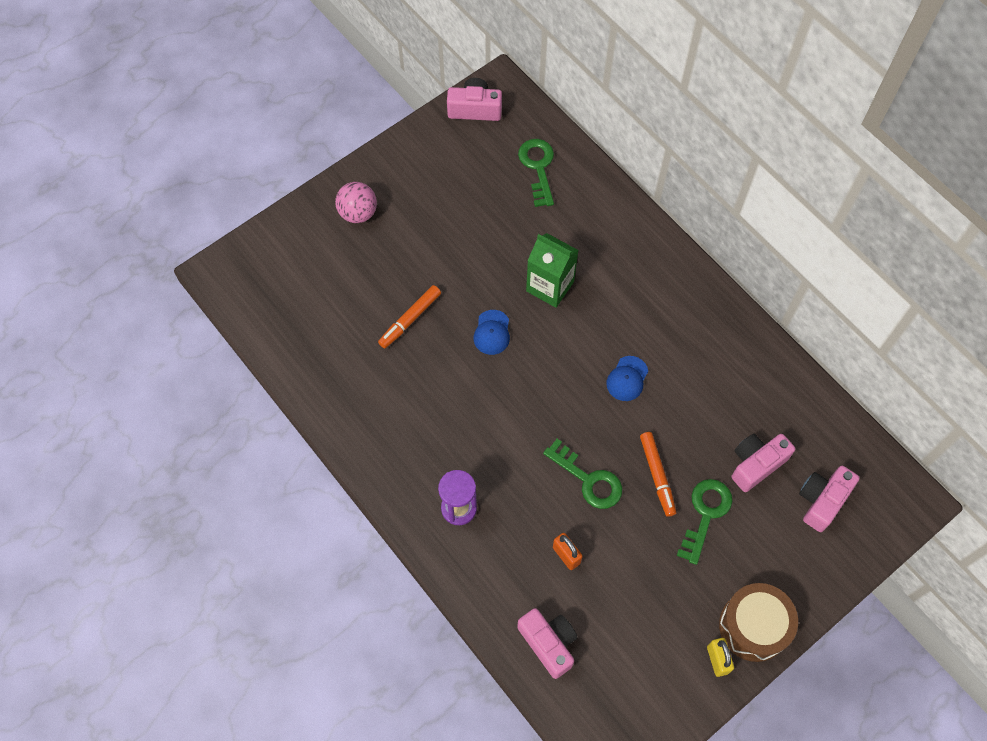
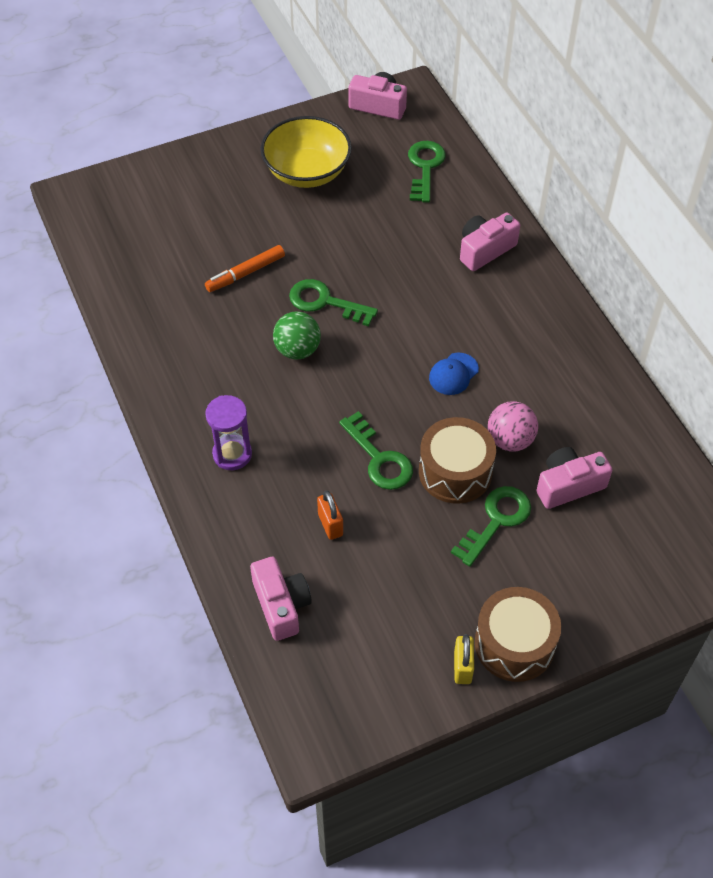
camera: 15 degrees right, 10 degrees down
(358, 213) = (228, 171): pink ball -> pink ball (510, 440)
(431, 197) = (307, 172): none -> yellow bowl
(482, 388) = (297, 350): none -> green ball
(492, 332) = (325, 302): blue cap -> green key
(550, 286) = (400, 273): green carton -> none
(657, 475) = (455, 471): orange marker -> brown drum
(822, 500) = (632, 537): pink camera -> pink camera (485, 250)

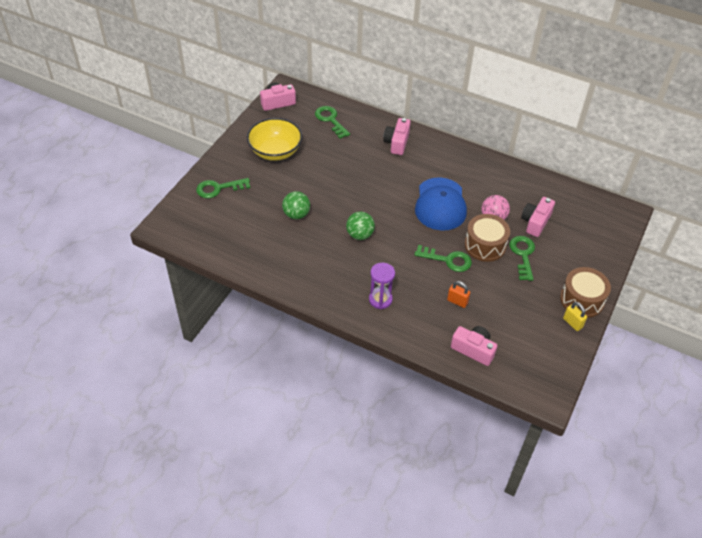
camera: 40 degrees left, 5 degrees down
(245, 273) = (296, 214): orange marker -> green ball
(325, 302) = (349, 206): green key -> green key (218, 188)
(453, 374) = (440, 204): blue cap -> blue cap, size x2.22

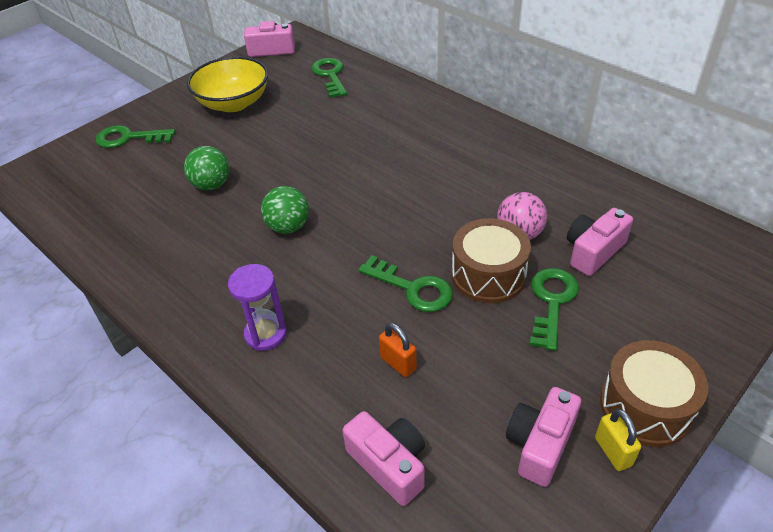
camera: 20 degrees right, 5 degrees down
(397, 143) = (410, 111): pink camera -> pink camera (540, 444)
(440, 204) = (438, 201): blue cap -> none

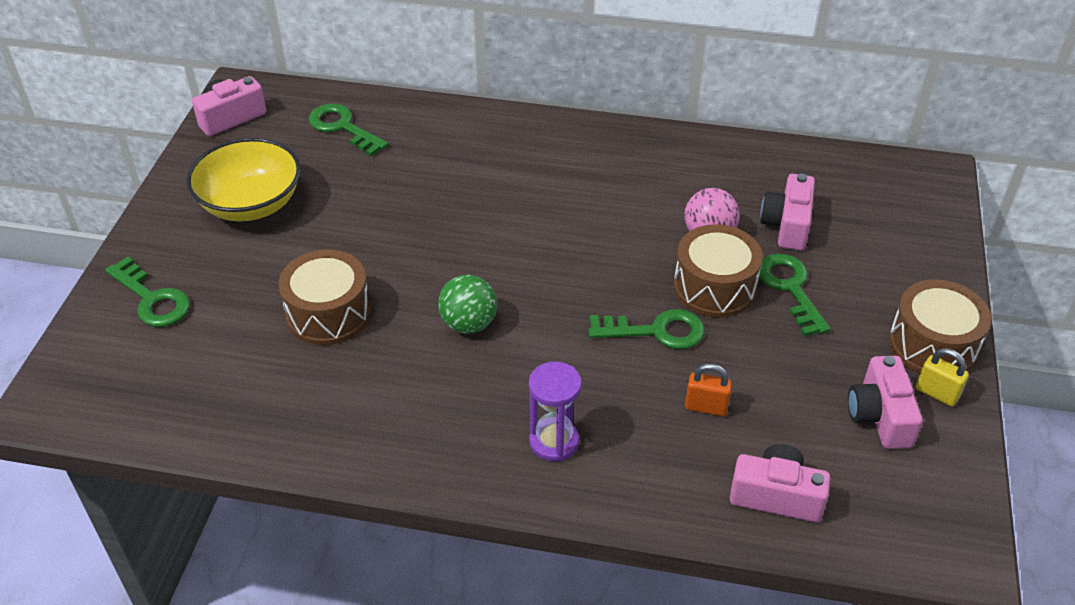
camera: 35 degrees left, 0 degrees up
(129, 138) = (152, 299): green key -> green key turned 105 degrees counterclockwise
(211, 185) = (328, 314): green ball -> brown drum

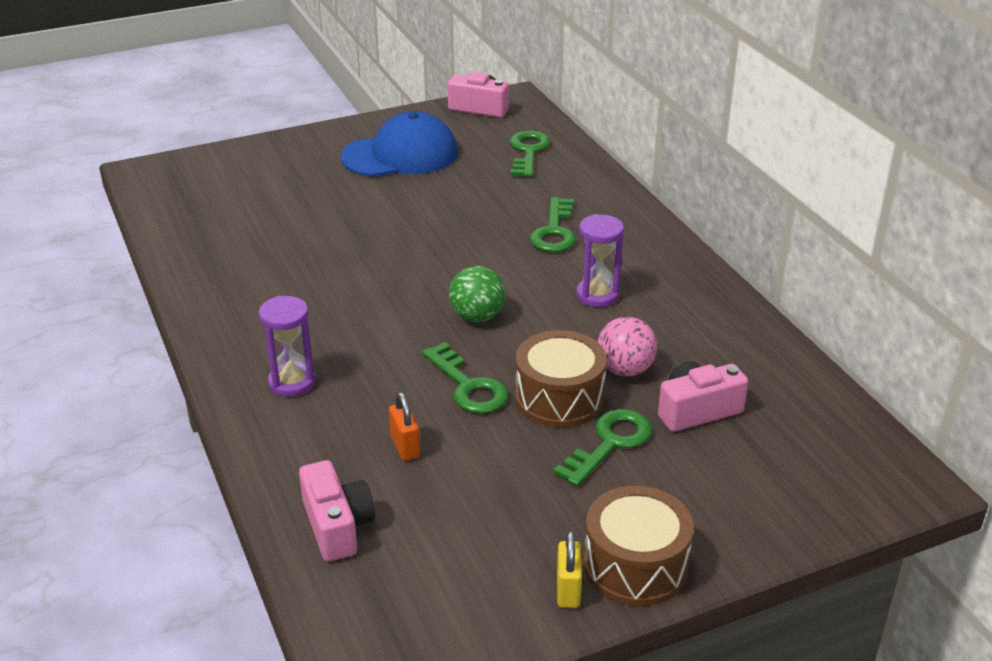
camera: 55 degrees right, 10 degrees down
(152, 299) = (269, 163): green key -> green key (554, 231)
(251, 204) = (400, 155): yellow bowl -> blue cap
(328, 314) = (325, 231): brown drum -> none
(468, 324) = (378, 293): green ball -> green ball (477, 317)
(599, 199) = (597, 295): none -> purple hourglass
(879, 416) = (497, 559): pink camera -> none

